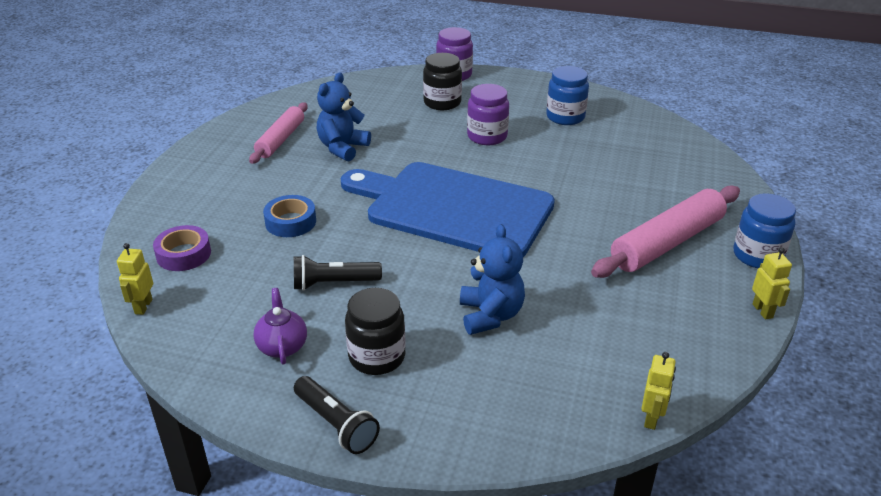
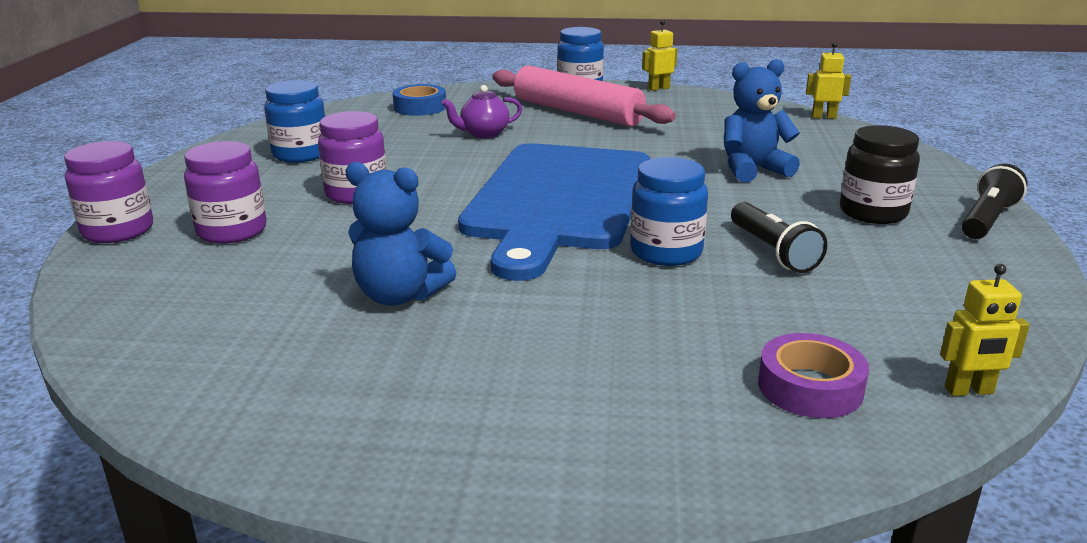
camera: 100 degrees left, 10 degrees down
(281, 139) = (367, 366): pink rolling pin -> none
(282, 346) = (918, 264): purple teapot -> purple teapot (484, 134)
(290, 222) = (653, 304): blue tape -> blue tape (420, 107)
(353, 238) = (666, 252): none -> blue jar
(442, 102) = (232, 231): black jar -> purple jar

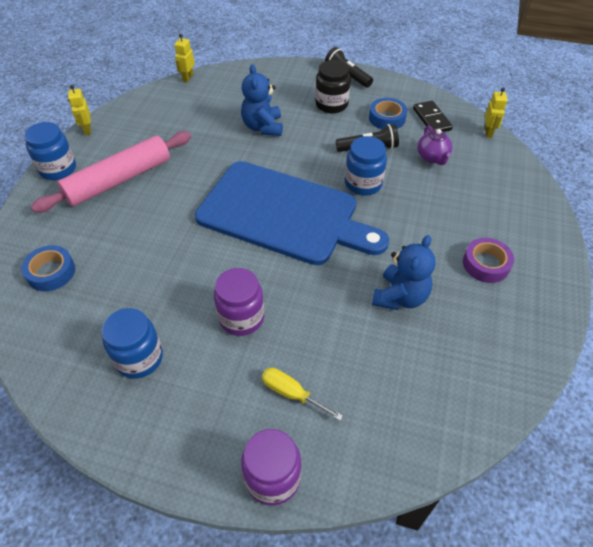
camera: 80 degrees left, 25 degrees up
(232, 231) = (291, 393): purple jar -> yellow screwdriver
(484, 134) = (142, 237): purple teapot -> purple teapot (432, 157)
(810, 387) = (487, 170): purple tape -> purple tape (486, 264)
(886, 264) = (387, 118): none -> blue tape
(939, 313) = (431, 119): none -> black domino

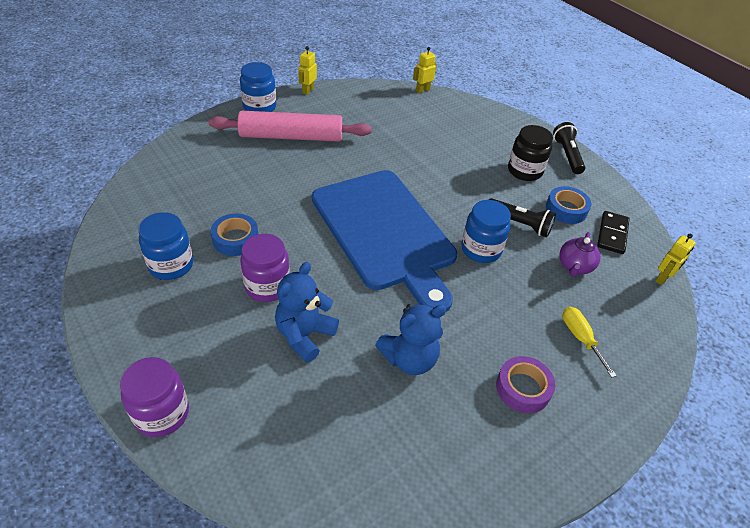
camera: 35 degrees right, 5 degrees down
(51, 272) = (181, 172): blue tape -> blue tape (235, 239)
(263, 127) = (443, 157): blue teddy bear -> blue teddy bear (304, 335)
(291, 393) = (241, 366): yellow screwdriver -> yellow screwdriver (580, 338)

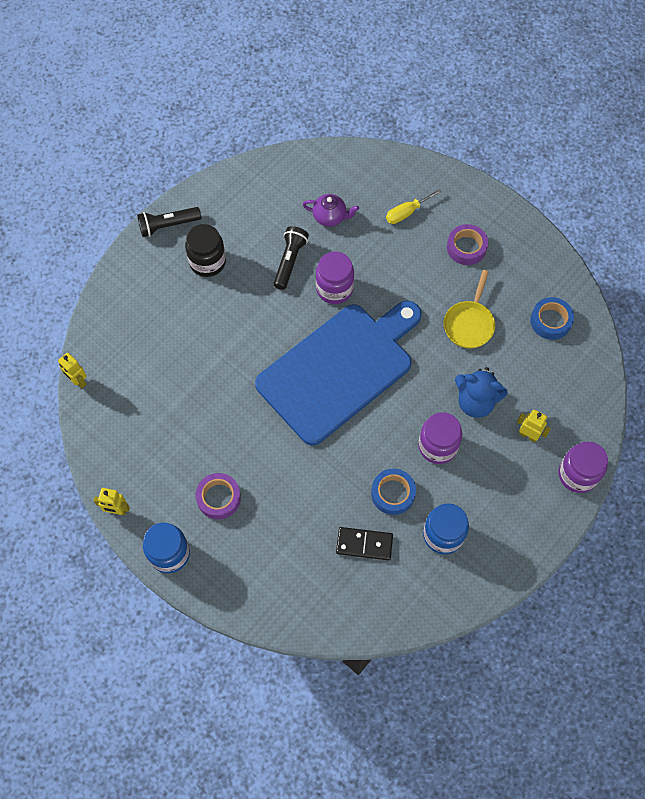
camera: 100 degrees left, 20 degrees up
(291, 137) = (218, 498): pink rolling pin -> purple tape
(409, 359) = (469, 324): blue teddy bear -> yellow pan
(481, 249) = (334, 289): blue jar -> purple jar
(566, 209) = (256, 225): blue tape -> blue tape (550, 321)
(612, 234) = (278, 189): black domino -> black domino (364, 544)
(662, 278) = (322, 155): yellow robot -> yellow robot (528, 435)

